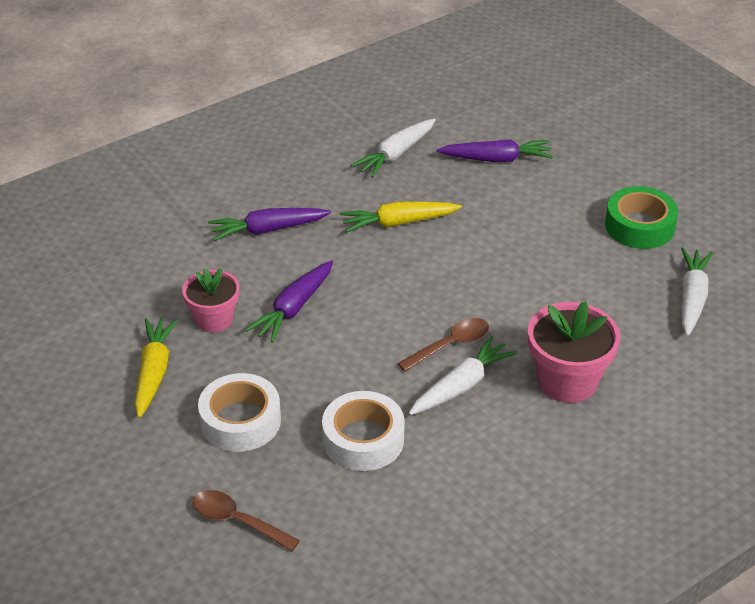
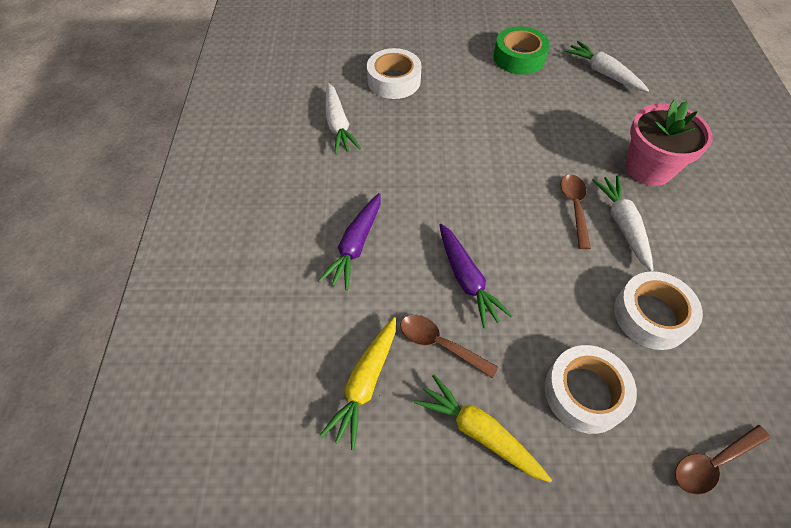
camera: 55 degrees left, 15 degrees up
(214, 319) = (440, 344): pink flower pot -> brown spoon
(399, 223) = (417, 164): yellow carrot -> yellow carrot (365, 383)
(496, 159) = (394, 81): purple carrot -> white tape

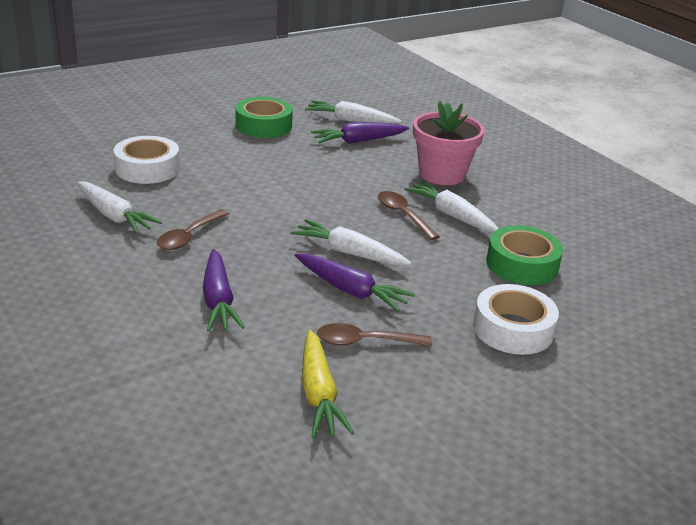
camera: 35 degrees left, 25 degrees down
(479, 432) = (451, 386): yellow carrot -> none
(494, 235) = (349, 253): none -> white carrot
(594, 101) = (359, 141): none -> purple carrot
(651, 315) = (522, 264): white tape -> green tape
(712, 463) = (636, 335): brown spoon -> brown spoon (189, 236)

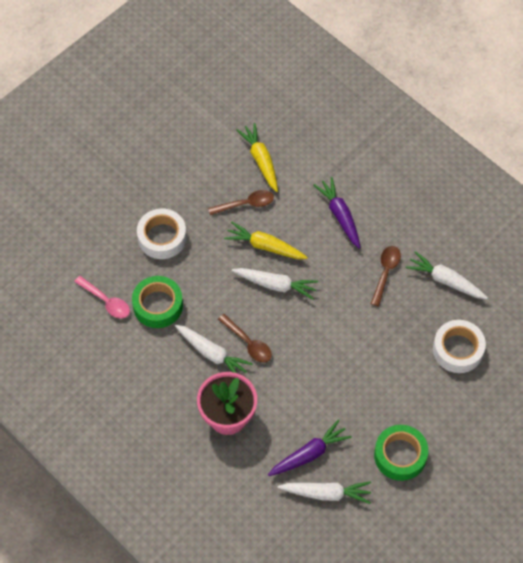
camera: 170 degrees right, 30 degrees up
(350, 290) = (265, 246): purple carrot -> yellow carrot
(598, 281) = (106, 301): none -> pink spoon

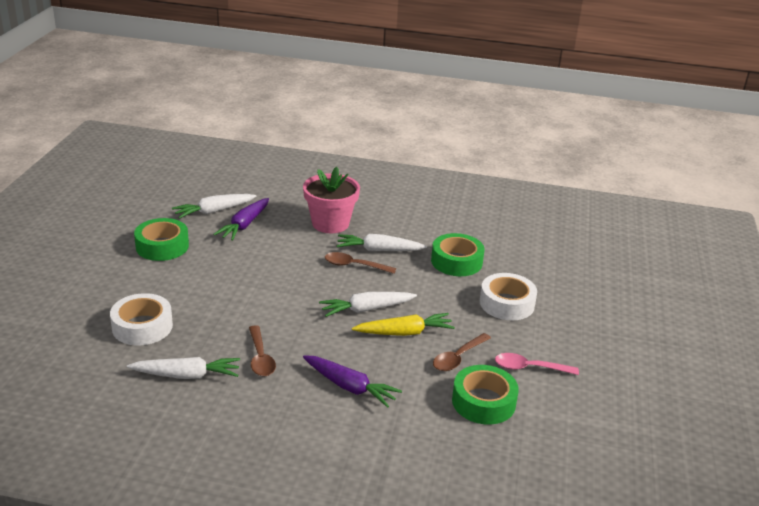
camera: 145 degrees right, 30 degrees down
(106, 301) = (501, 250): pink spoon -> pink spoon (529, 368)
(261, 160) = (483, 402): yellow carrot -> green tape

